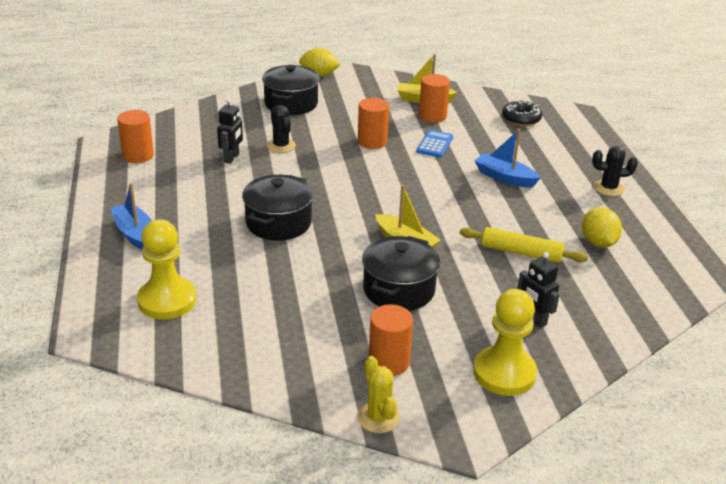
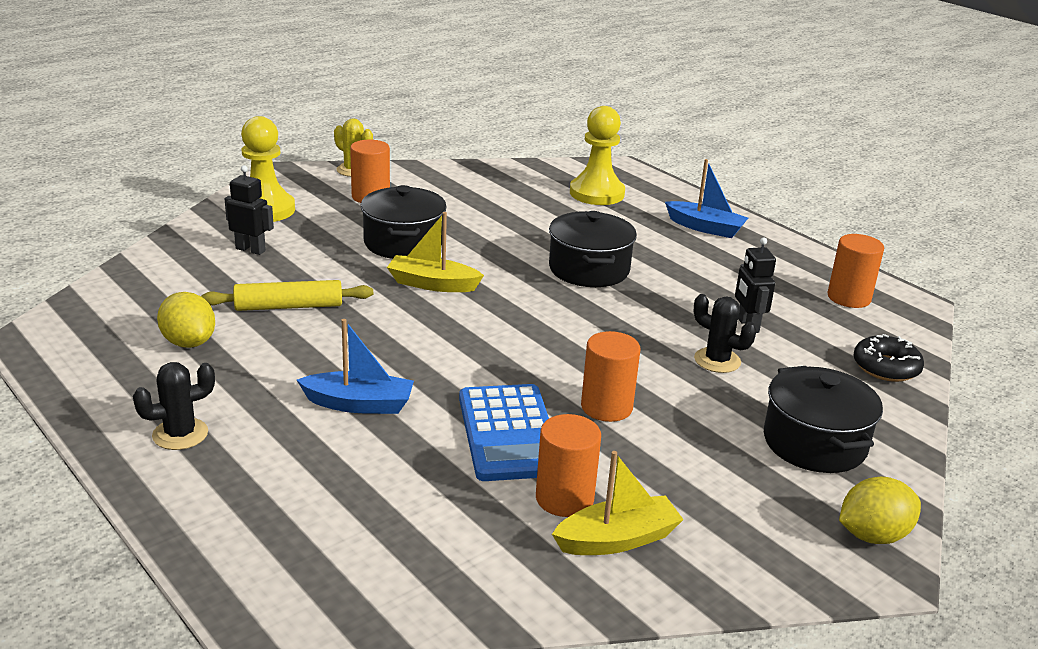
camera: 150 degrees right, 5 degrees down
(434, 144) = (509, 433): blue calculator -> blue calculator, size x1.75
(521, 119) = (393, 553): black donut -> black donut (886, 367)

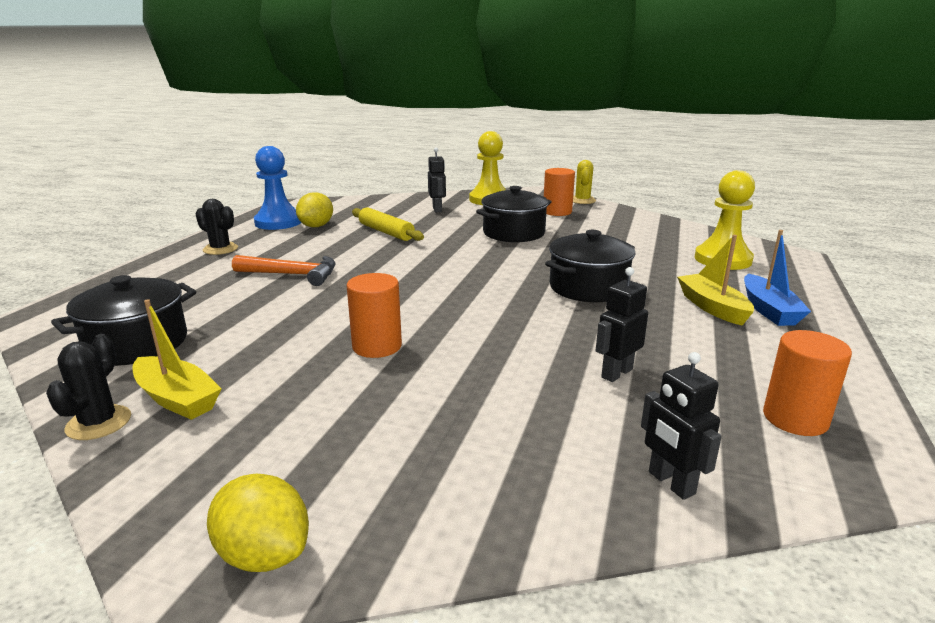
camera: 60 degrees right, 5 degrees down
(122, 364) = (278, 222): none -> blue pawn
(359, 404) = (293, 275): blue boat -> orange hammer
(432, 284) = (473, 253): yellow boat -> yellow boat (712, 307)
(509, 433) = (300, 323): blue calculator -> none
(564, 498) = (225, 363): orange cylinder -> none
(717, 360) = (522, 374): black cactus -> black cactus (99, 423)
(814, 443) = (429, 466): black pot -> black pot (137, 344)
(886, 367) = (671, 483): black donut -> black robot

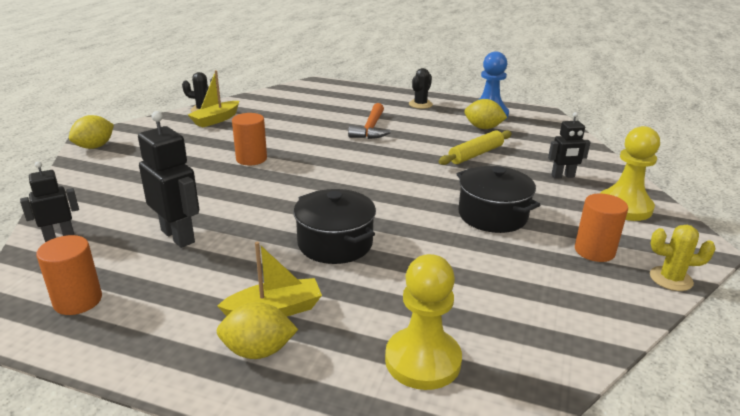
camera: 90 degrees right, 5 degrees up
(137, 344) = (276, 105): black pot -> none
(616, 373) = (178, 236): black robot -> black robot, size x1.61
(768, 310) = (258, 351): blue boat -> yellow lemon

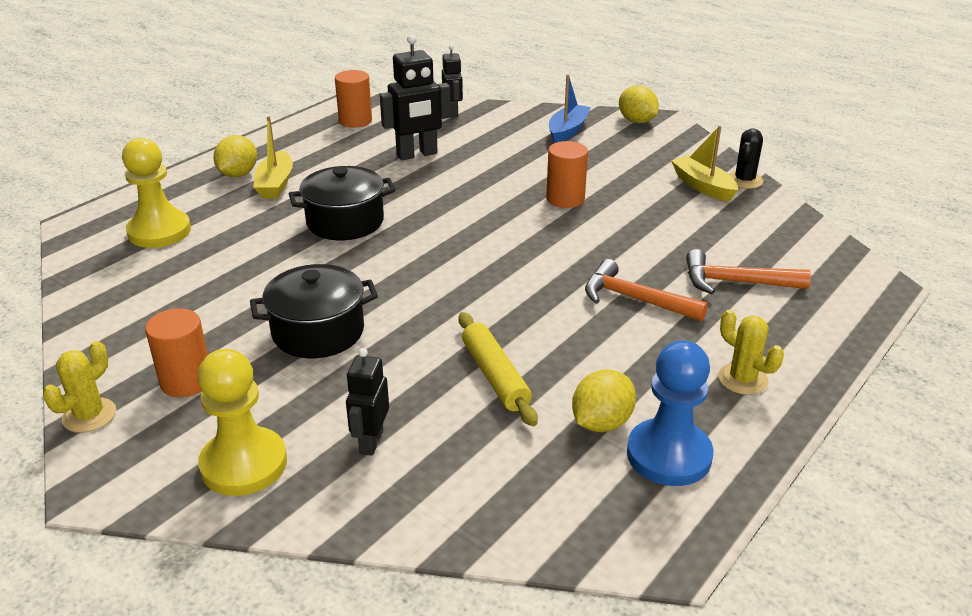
camera: 110 degrees right, 5 degrees up
(116, 171) = (567, 131): none -> blue boat
(334, 108) = (735, 282): none -> orange hammer
(420, 104) = (742, 379): black cactus -> yellow cactus

